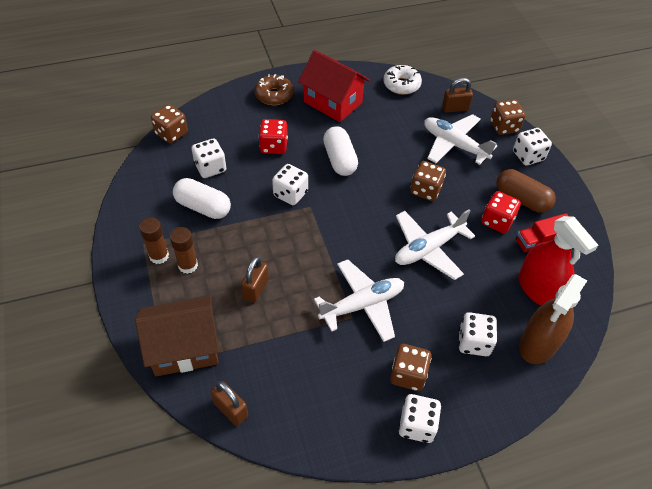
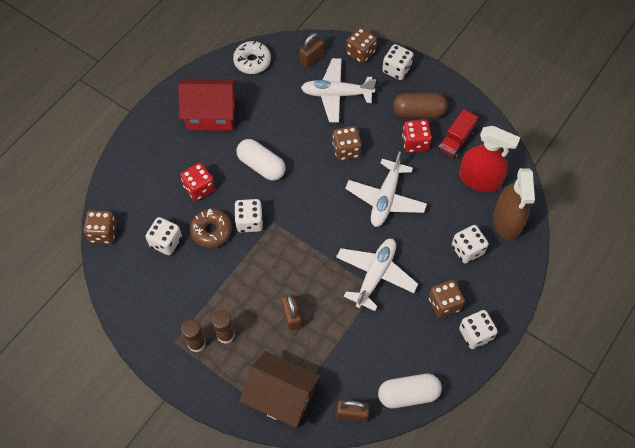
camera: 35 degrees left, 10 degrees up
(184, 348) = (281, 397): brown house -> brown house turned 75 degrees clockwise
(203, 207) = (192, 280): white capsule -> white capsule (408, 394)
(274, 95) = (156, 139): brown donut -> brown donut (211, 231)

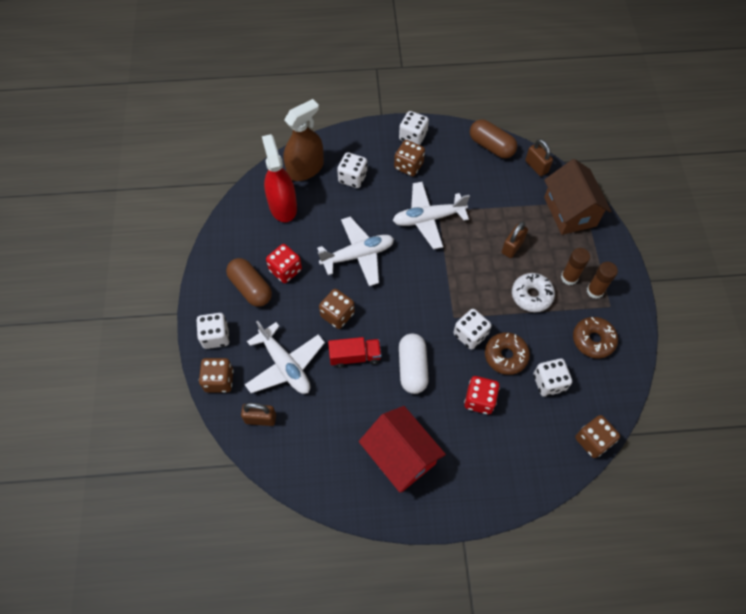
camera: 130 degrees left, 0 degrees up
(163, 302) = (593, 340): none -> brown donut
(252, 61) = (308, 471): white donut -> white donut (531, 295)
(408, 394) = (491, 146): white capsule -> brown capsule
(456, 141) = (258, 243): red truck -> red truck (355, 356)

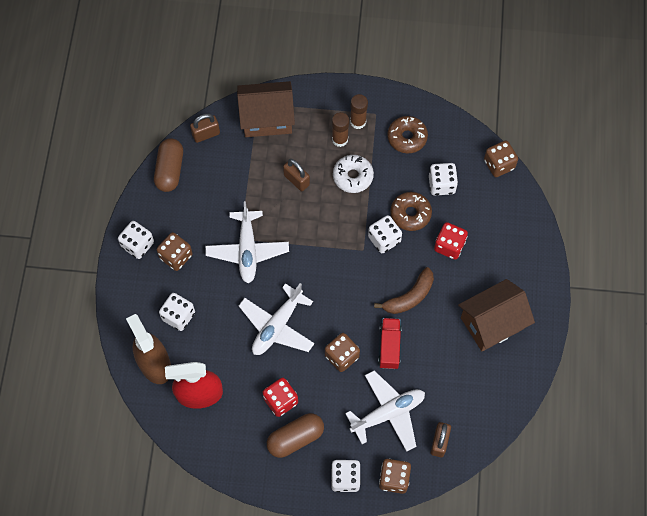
camera: 80 degrees left, 5 degrees up
(358, 255) = (277, 326): white plane -> white plane turned 135 degrees counterclockwise
(400, 456) = (492, 323): red house -> brown house
(412, 368) = (409, 297): white capsule -> brown banana
(491, 146) = (170, 170): brown capsule -> brown capsule turned 45 degrees counterclockwise

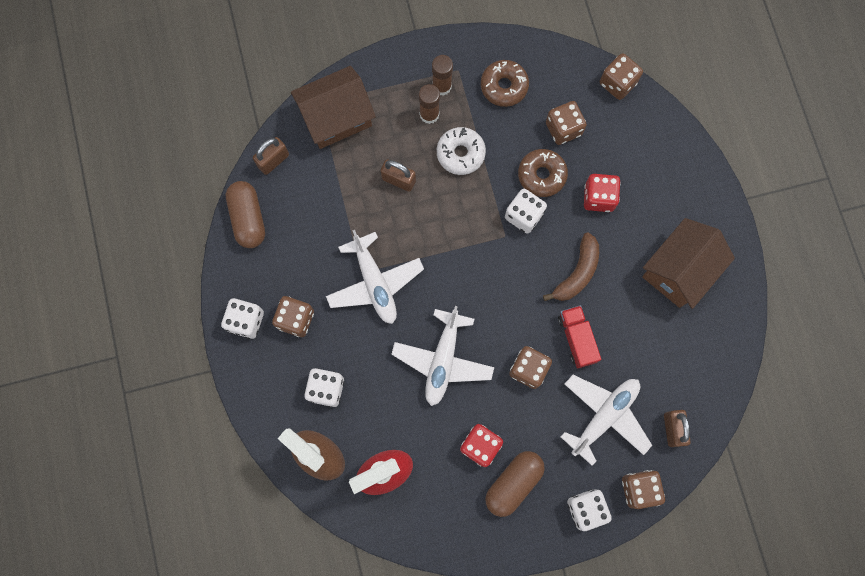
camera: 20 degrees left, 10 degrees up
(441, 184) = (563, 129): white dice -> brown dice

